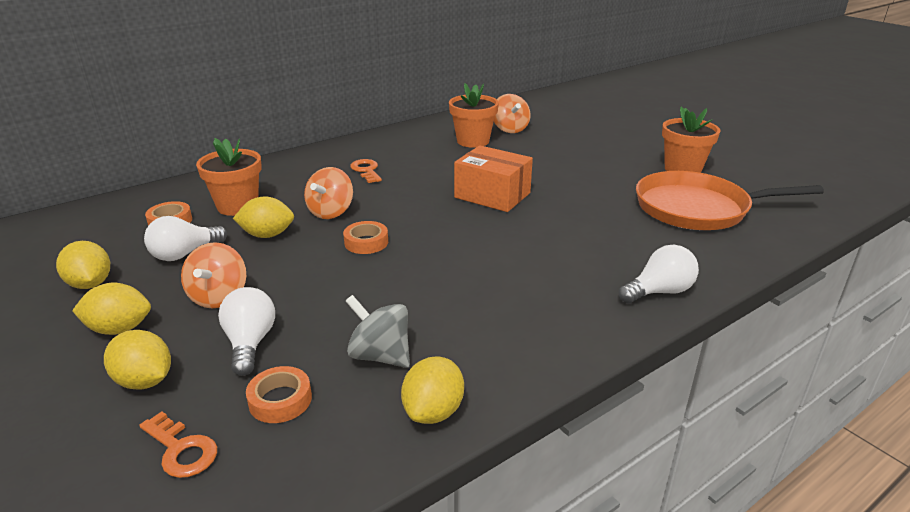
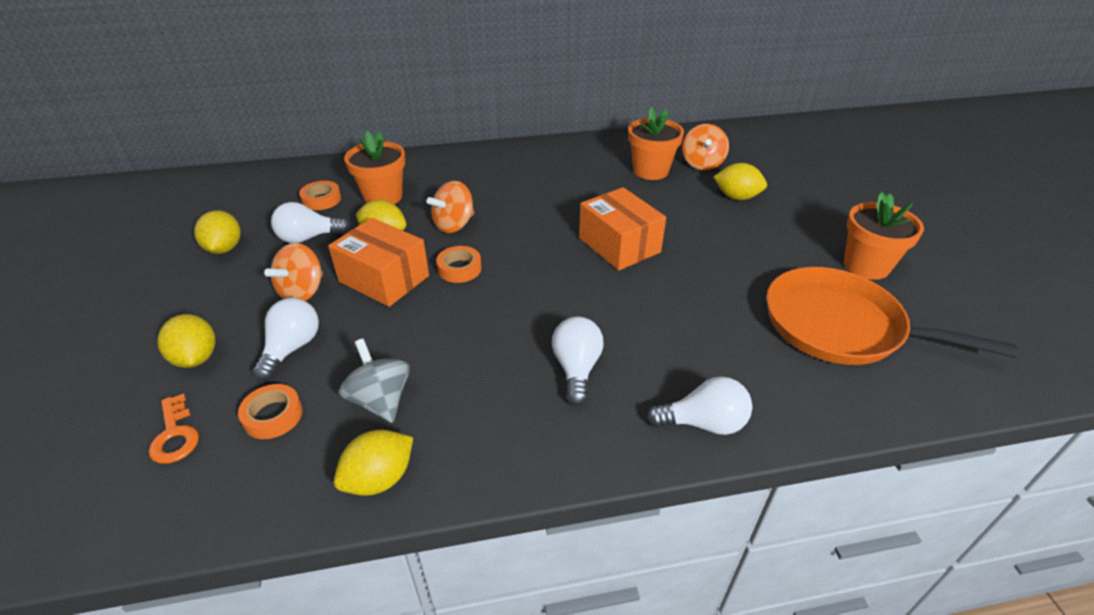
camera: 25 degrees right, 10 degrees up
(119, 329) = (214, 300): yellow lemon -> yellow lemon (736, 197)
(298, 266) = (384, 278): none -> orange box
(366, 170) = (520, 183): orange key -> none
(533, 285) = (576, 369): none -> white light bulb

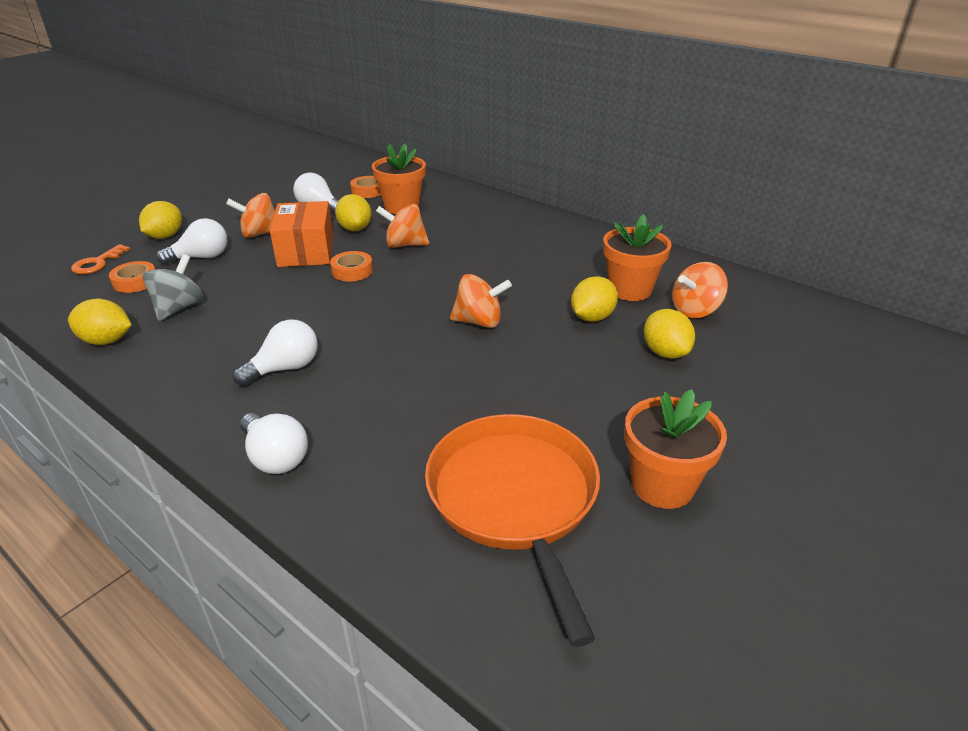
camera: 50 degrees right, 5 degrees down
(224, 248) = (275, 192): yellow lemon -> yellow lemon (592, 317)
(619, 245) = (479, 322): orange box -> orange spinning top

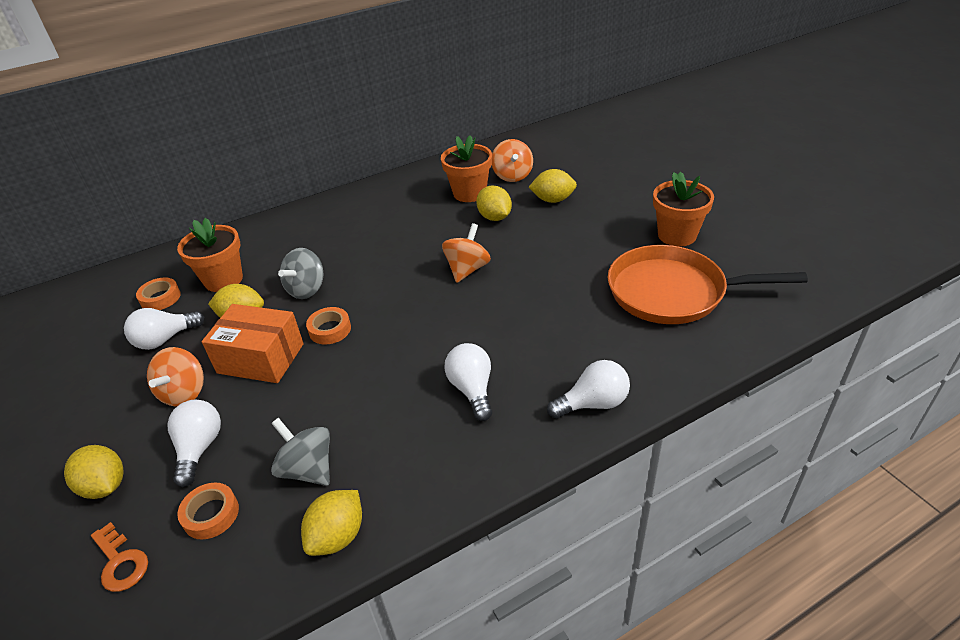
camera: 65 degrees left, 5 degrees up
(405, 245) = (306, 289): orange spinning top -> grey spinning top

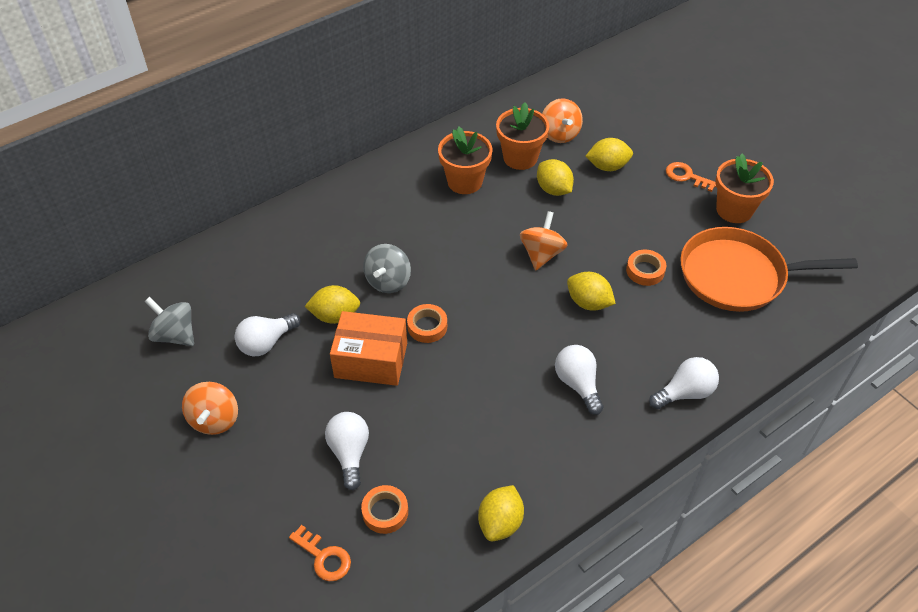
camera: 10 degrees left, 10 degrees up
(105, 486) = (278, 493): yellow lemon -> yellow lemon (588, 303)
(160, 298) = (239, 295): orange tape -> orange tape (645, 271)
(184, 393) = (311, 399): orange spinning top -> orange spinning top (215, 420)
(223, 280) = (297, 272): orange flower pot -> orange flower pot (465, 182)
(308, 469) = (455, 466): grey spinning top -> grey spinning top (175, 335)
(631, 208) = (686, 176): none -> orange key

